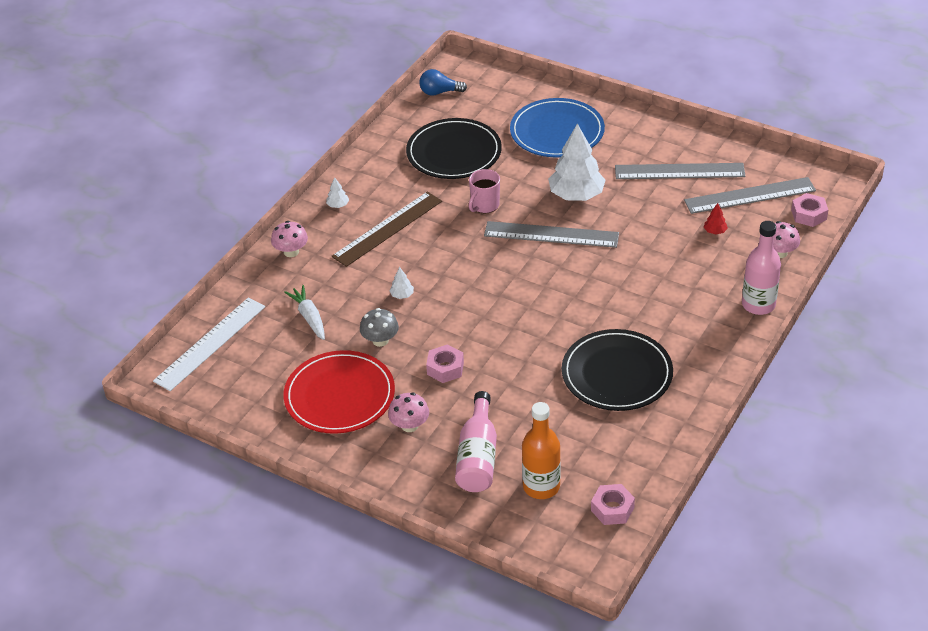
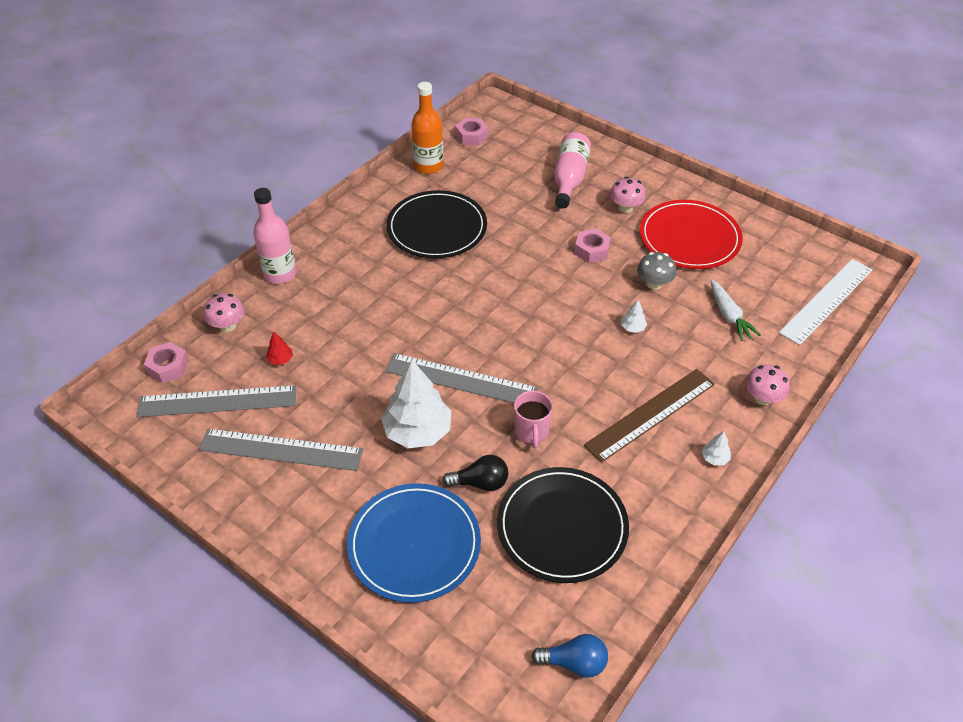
camera: 175 degrees left, 5 degrees up
(484, 205) = (531, 432): pink mug -> pink mug turned 135 degrees clockwise
(518, 170) = (480, 483): none -> black light bulb
(541, 486) = (522, 155): orange bottle -> orange bottle (428, 166)

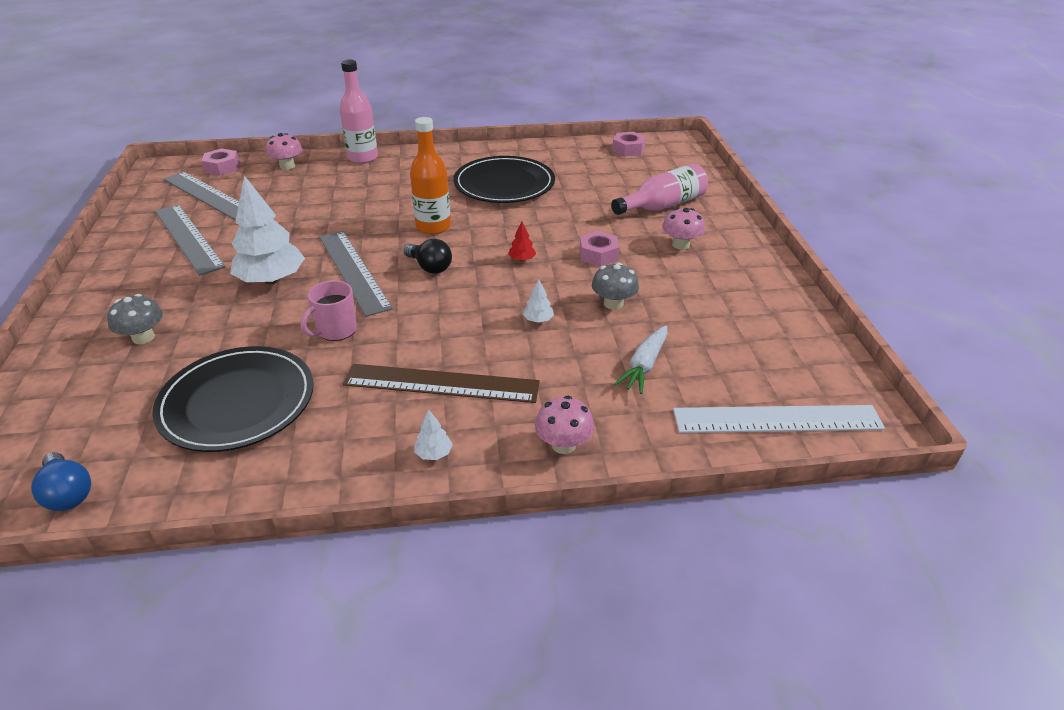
camera: 45 degrees right, 10 degrees down
(280, 359) = (278, 197): red tree -> red tree (522, 259)
(414, 544) = (143, 337): blue plate -> grey mushroom
(428, 166) = (564, 151): orange bottle -> orange bottle (433, 227)
(480, 483) = (246, 335): black light bulb -> black light bulb (429, 267)
(689, 238) = (706, 293): red plate -> none

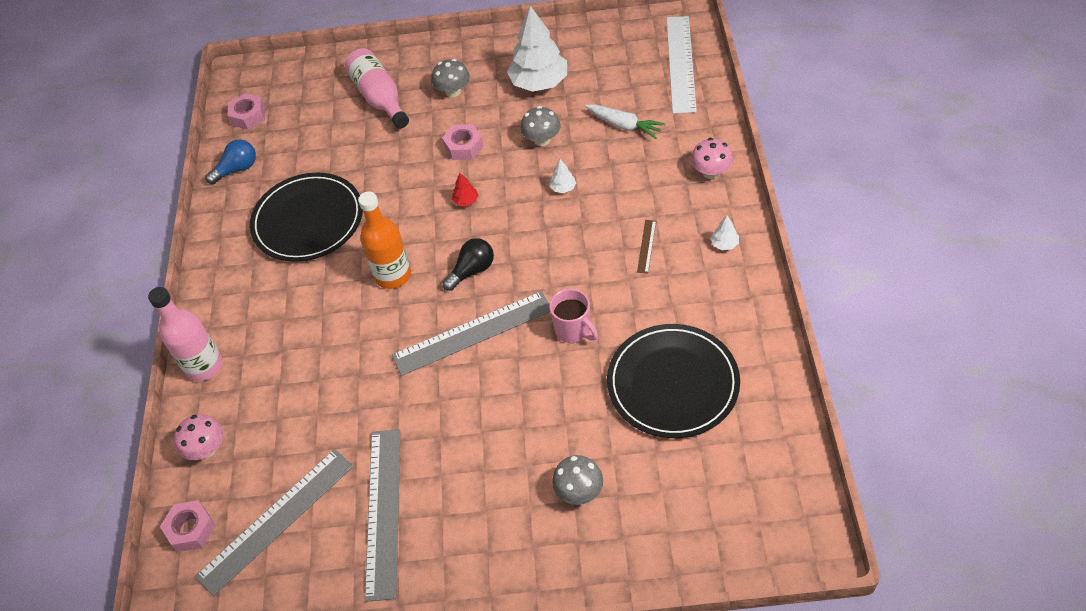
camera: 80 degrees left, 15 degrees up
(68, 493) = (784, 473): blue light bulb -> blue light bulb (237, 169)
(188, 238) = (383, 511): grey ruler -> grey ruler turned 60 degrees counterclockwise
(272, 280) = (483, 402): white tree -> white tree (539, 83)
(441, 383) = (646, 246): brown ruler -> brown ruler, size x0.43
(680, 245) = (453, 91): pink mushroom -> grey mushroom

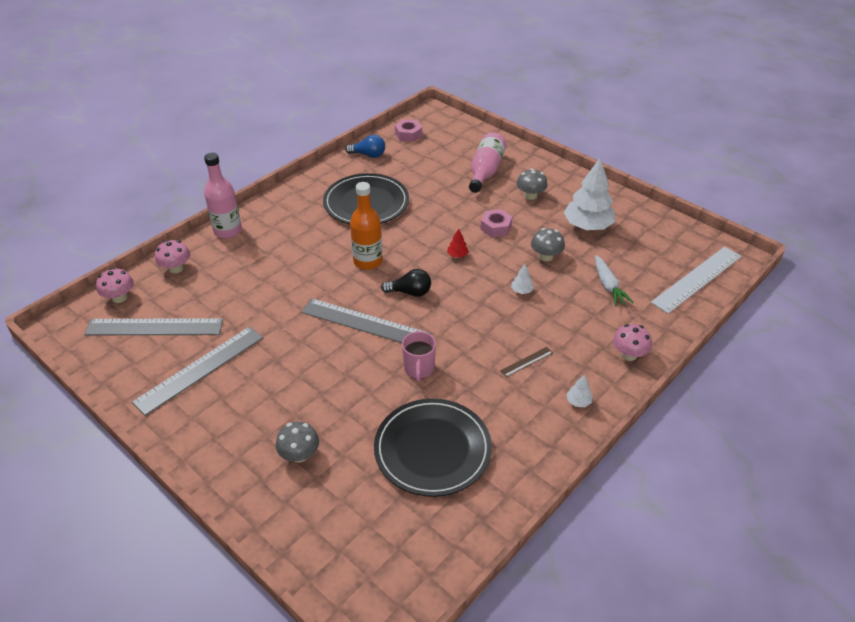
camera: 40 degrees right, 10 degrees down
(191, 529) = (119, 297): pink nut -> pink mushroom

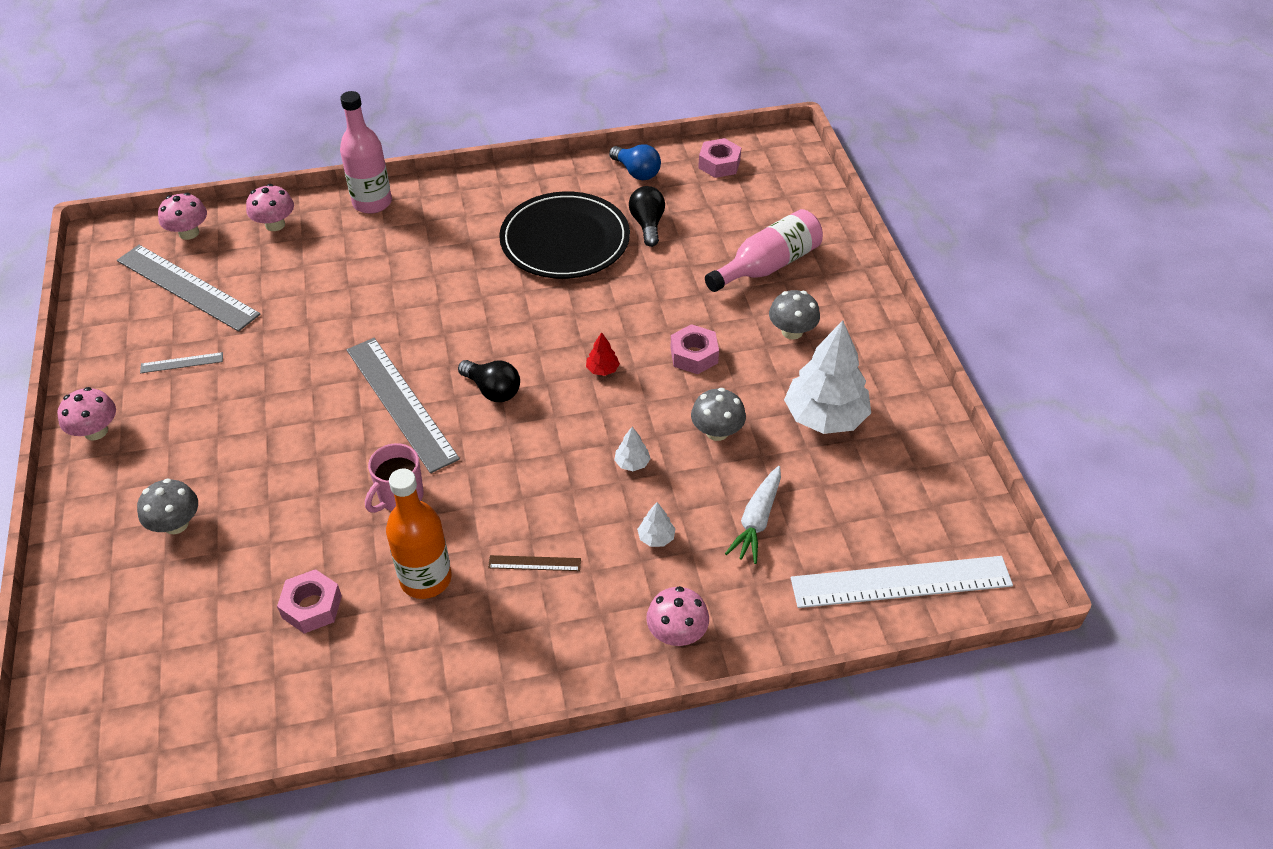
camera: 35 degrees right, 5 degrees up
(184, 434) = (96, 431): none -> pink mushroom
(200, 369) = (182, 363): grey ruler -> grey ruler, size x0.43
(368, 261) = (486, 322): orange bottle -> orange bottle (425, 579)
(403, 177) = (647, 225): none -> black light bulb
(432, 449) = (312, 607): black plate -> pink nut
(578, 401) = (540, 656): white tree -> white tree (656, 538)

